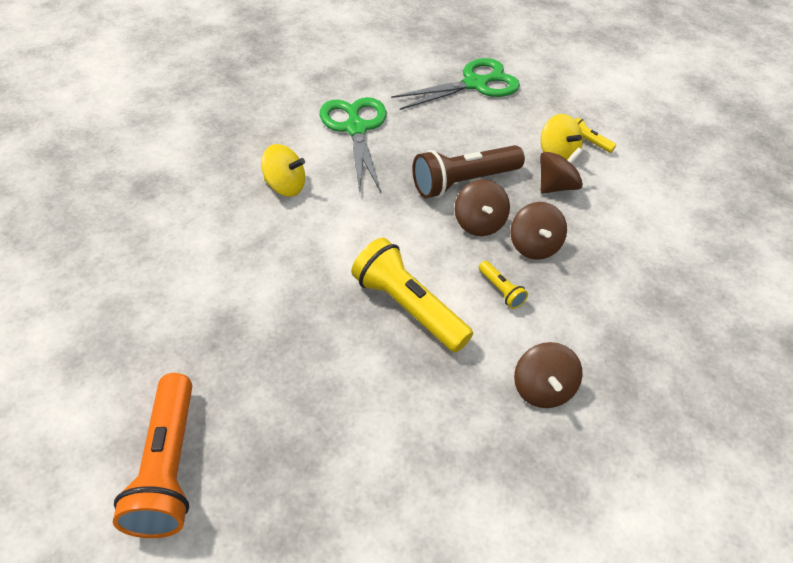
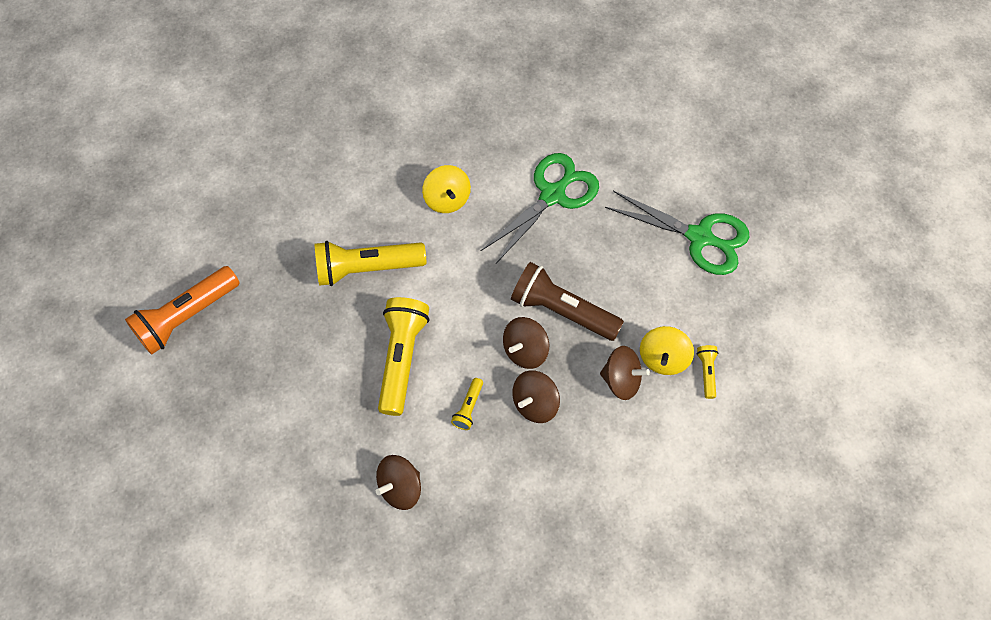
camera: 55 degrees right, 15 degrees up
(289, 277) = (367, 268): none -> yellow flashlight

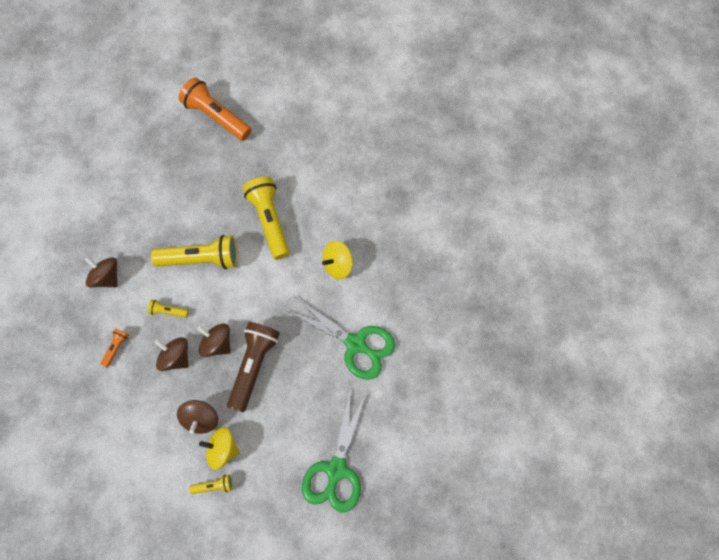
camera: 80 degrees right, 5 degrees up
(508, 480) = (116, 348): none -> orange flashlight

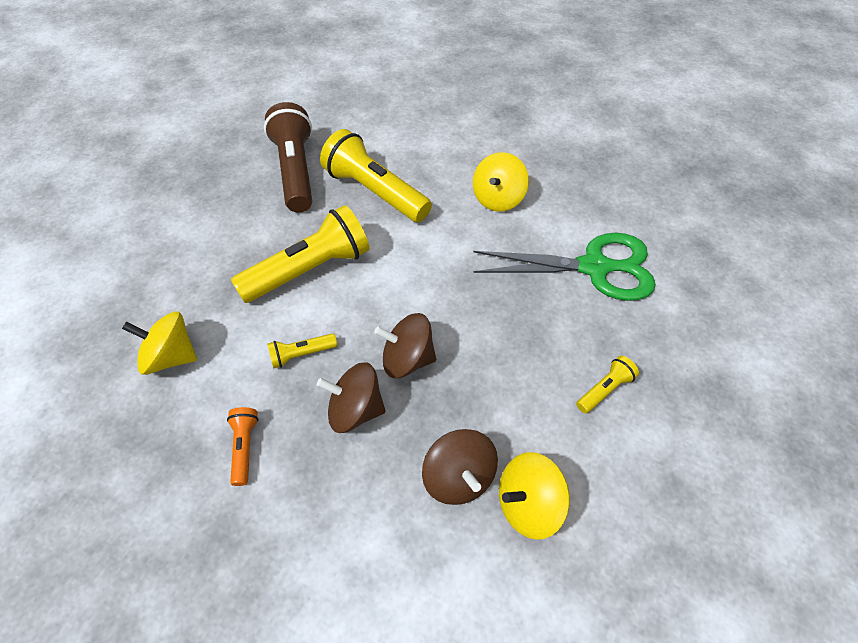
camera: 30 degrees left, 15 degrees down
(106, 277) = (171, 357): brown spinning top -> yellow spinning top
(214, 486) = (559, 573): yellow flashlight -> yellow flashlight (604, 389)
(216, 116) = (231, 124): orange flashlight -> none
(253, 366) = (483, 361): brown flashlight -> brown flashlight (296, 171)
(336, 469) = (712, 432): green scissors -> none

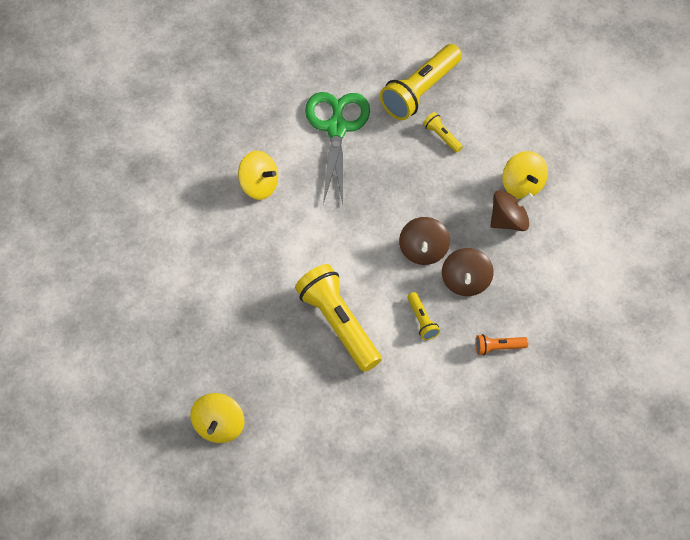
camera: 90 degrees left, 5 degrees up
(171, 357) = (427, 413): yellow spinning top -> yellow spinning top (219, 426)
(296, 171) = (213, 349): brown flashlight -> none
(375, 192) = (246, 279): yellow flashlight -> yellow flashlight (420, 91)

